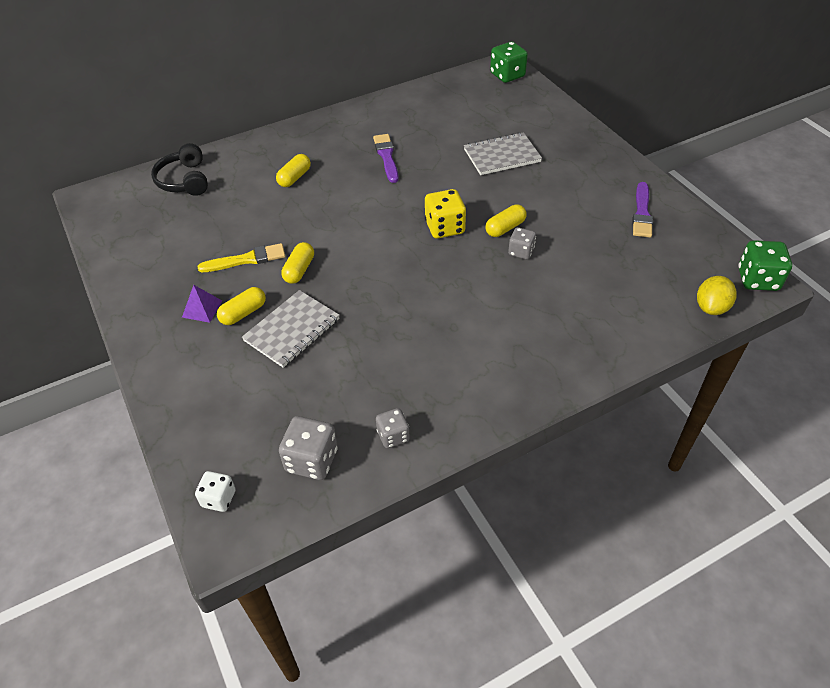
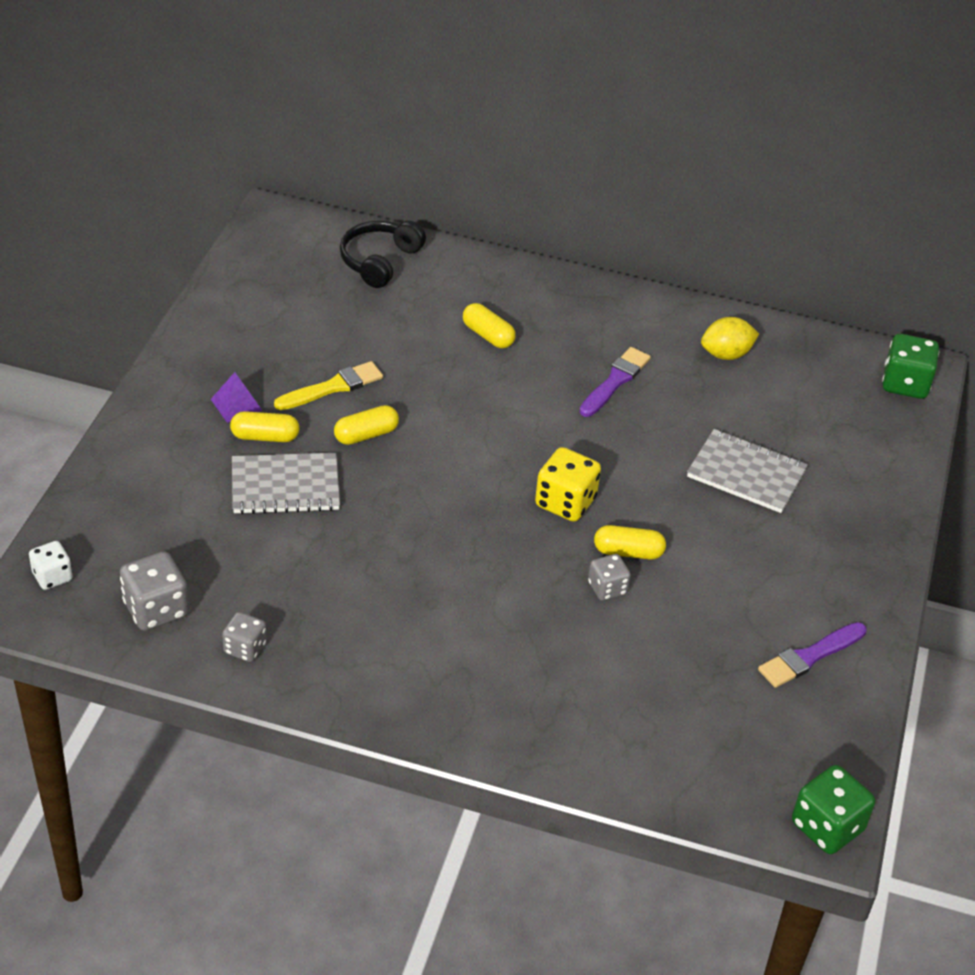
camera: 40 degrees right, 5 degrees down
(246, 259) = (332, 387): yellow brush -> yellow brush turned 60 degrees counterclockwise
(294, 178) = (488, 335): yellow capsule -> yellow capsule turned 60 degrees clockwise
(711, 307) = (723, 806): yellow lemon -> yellow lemon (726, 354)

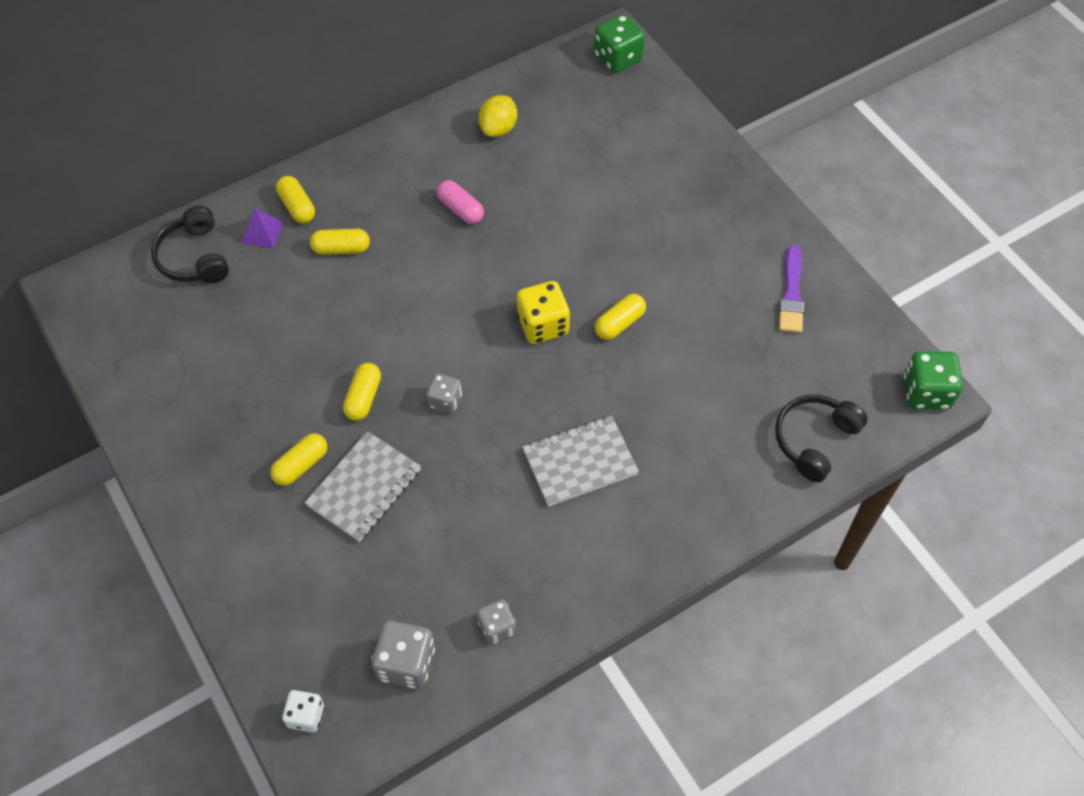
camera: 45 degrees left, 15 degrees up
(236, 404) = (248, 461): purple pyramid -> purple pyramid (262, 232)
(332, 387) = (294, 384): yellow brush -> none
(495, 286) = (297, 207): none -> yellow capsule
(607, 588) = (639, 360): grey dice -> grey dice (445, 401)
(615, 381) = (460, 209): purple brush -> pink capsule
(671, 766) = (814, 440): none -> black headphones
(746, 474) = (613, 204): grey notebook -> grey notebook (580, 462)

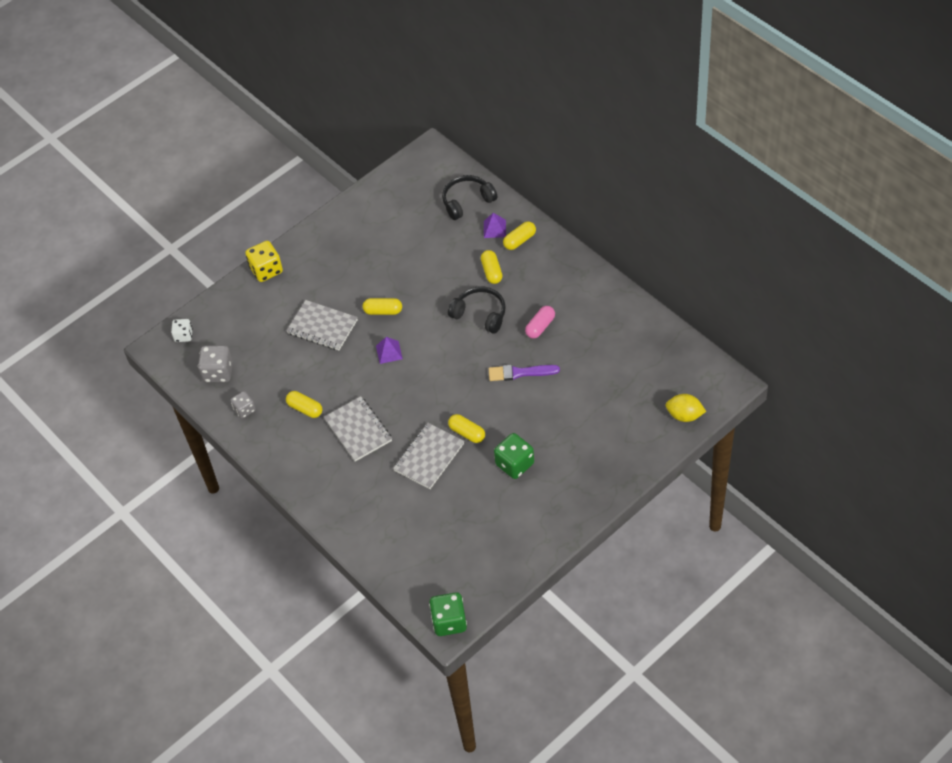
camera: 85 degrees right, 5 degrees down
(301, 465) = (332, 293): yellow capsule -> yellow capsule (305, 409)
(445, 401) = (389, 352): grey dice -> purple pyramid
(498, 129) = (618, 332): yellow lemon -> yellow lemon (684, 415)
(543, 325) = (456, 391): yellow dice -> yellow dice (266, 270)
(618, 58) = (710, 390): green dice -> green dice (515, 464)
(650, 376) = (429, 457): none -> grey notebook
(791, 294) = (515, 530): purple brush -> purple brush (520, 373)
(814, 440) = (398, 557): black headphones -> black headphones (480, 314)

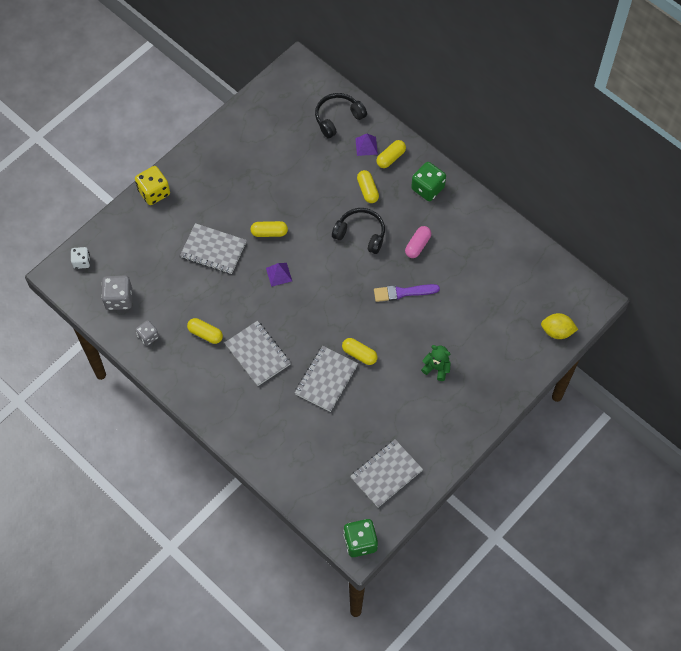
camera: 10 degrees left, 10 degrees up
(484, 553) = (386, 474): none -> grey notebook
(515, 464) = (406, 384): green dice -> green dice (427, 188)
(549, 449) = (436, 368): none -> green teddy bear

